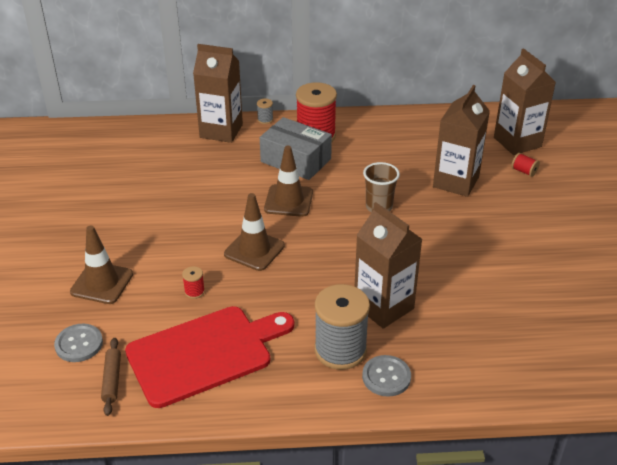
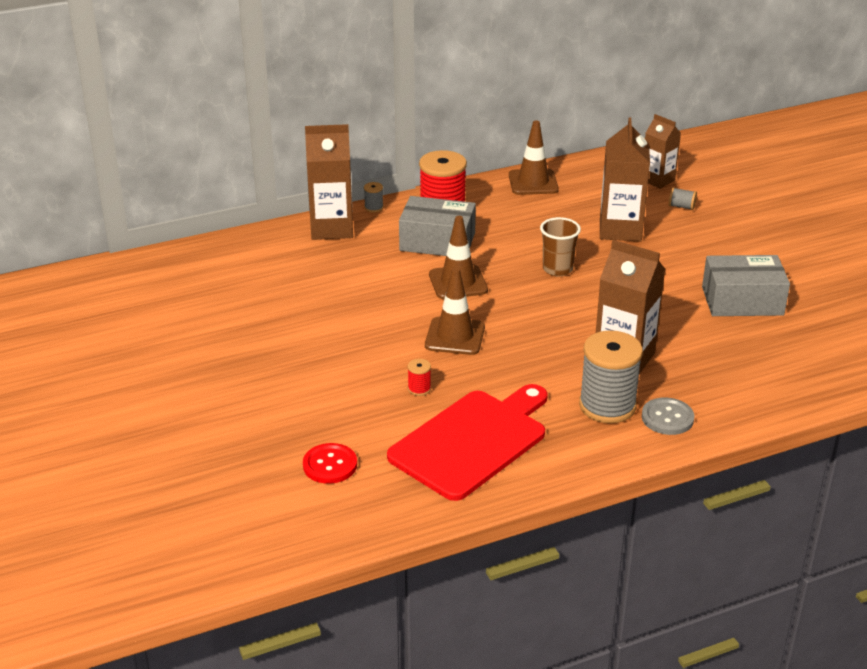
camera: 20 degrees left, 5 degrees down
(79, 344) = (330, 465): grey button -> red button
(102, 283) = (310, 404): brown traffic cone -> brown traffic cone (533, 182)
(112, 380) = (392, 488): brown rolling pin -> none
(517, 142) = (657, 180): brown carton -> brown carton, size x0.64
(524, 171) = (681, 206): red spool -> grey spool
(525, 276) = (742, 301): none -> grey box

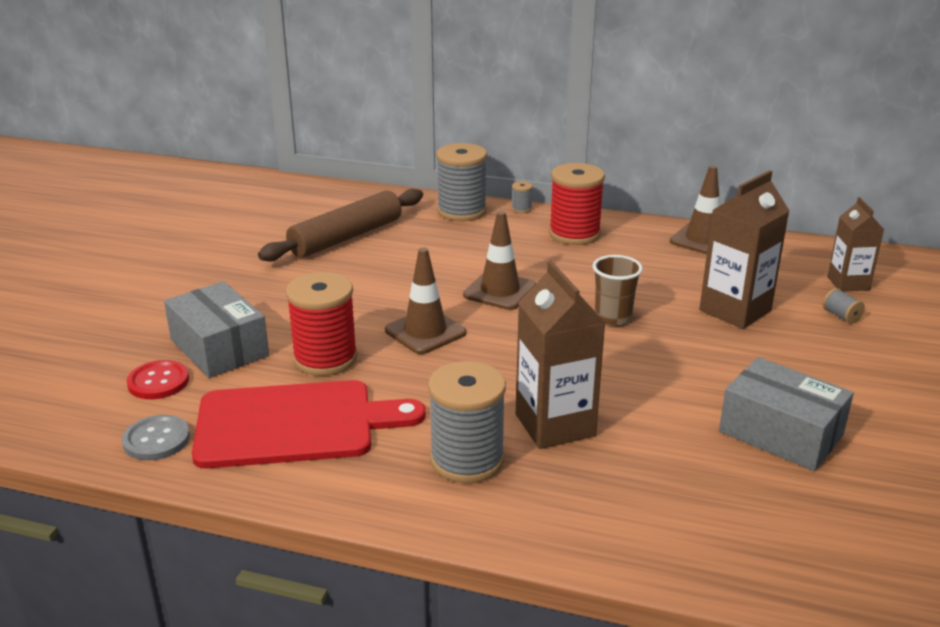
camera: 40 degrees right, 5 degrees down
(277, 289) = (346, 237): none -> brown rolling pin
(331, 228) = (461, 211): brown carton -> grey spool
(419, 389) = (325, 359): red spool -> red spool, size x2.42
(437, 242) = (534, 253): grey box -> grey box (219, 348)
(667, 418) = (510, 505): grey button -> grey button (156, 440)

